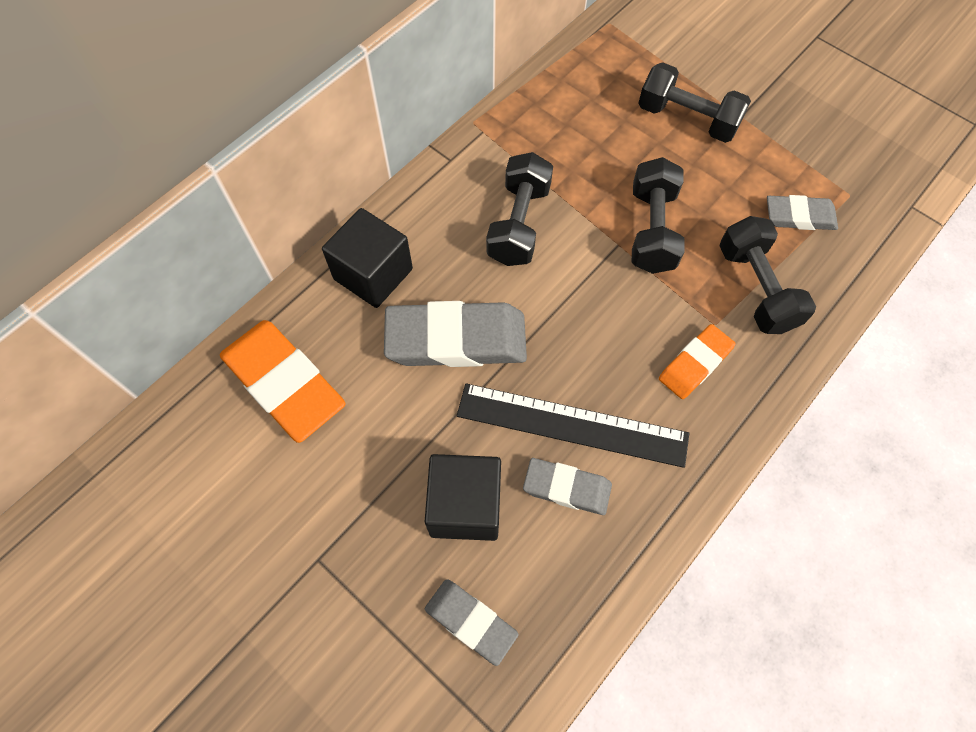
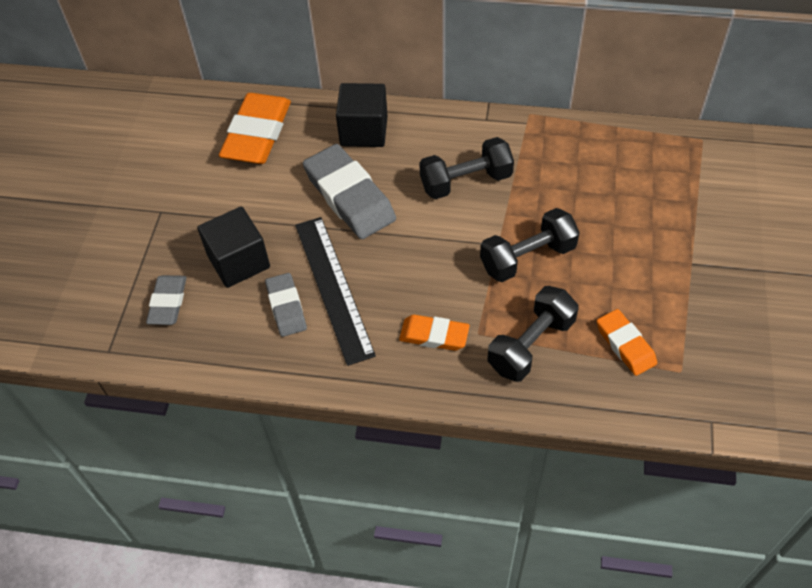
camera: 60 degrees right, 10 degrees down
(687, 119) = (653, 231): black dumbbell -> none
(799, 216) = (625, 345): grey eraser -> orange eraser

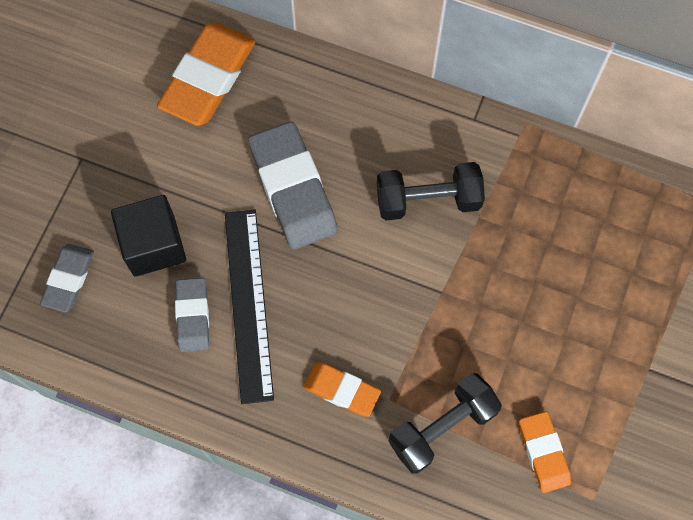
camera: 10 degrees right, 15 degrees up
(364, 131) = (330, 102): black cube -> none
(527, 258) = (469, 317): black dumbbell -> none

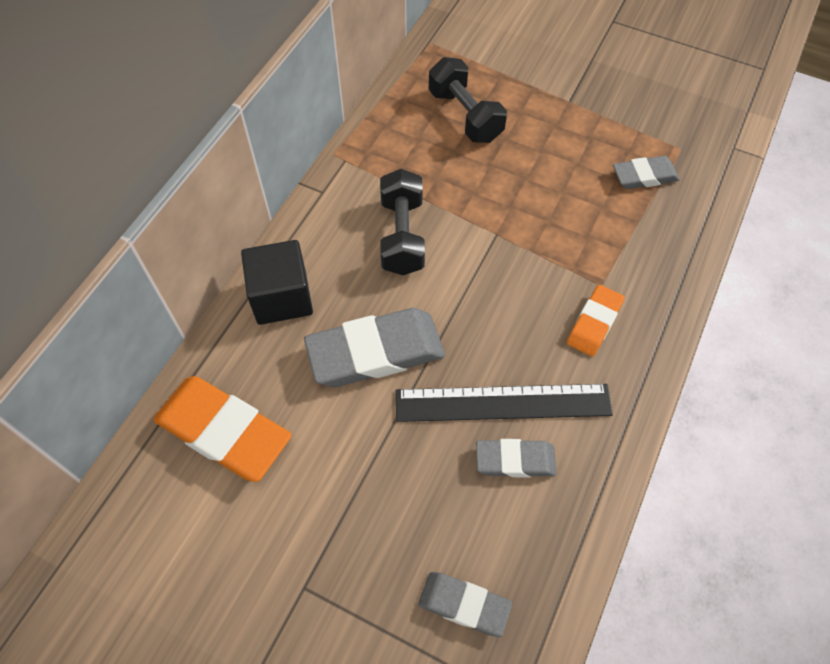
camera: 85 degrees left, 10 degrees down
(154, 245) = (428, 500): black cube -> black cube (282, 297)
(442, 427) = (626, 245): black dumbbell -> black dumbbell (465, 116)
(543, 452) = (644, 176): orange eraser -> grey eraser

